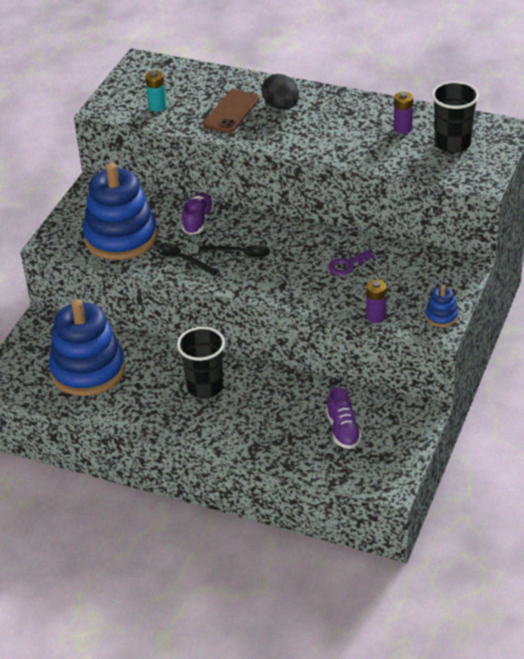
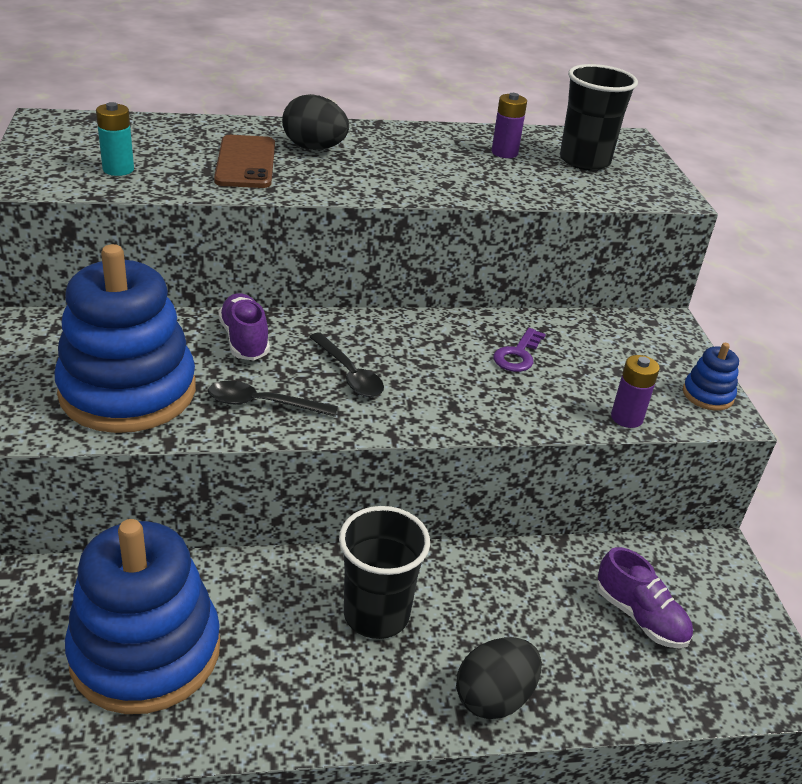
camera: 35 degrees left, 5 degrees down
(234, 439) = (494, 697): none -> black egg
(240, 254) = (349, 373): black spoon -> black spoon turned 75 degrees clockwise

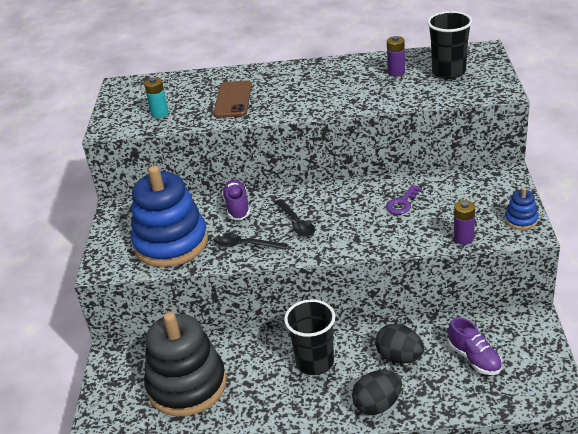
camera: 15 degrees right, 0 degrees up
(145, 651) = (187, 385): blue stacking toy -> black stacking toy
(314, 148) = (275, 84): black egg -> black egg (399, 357)

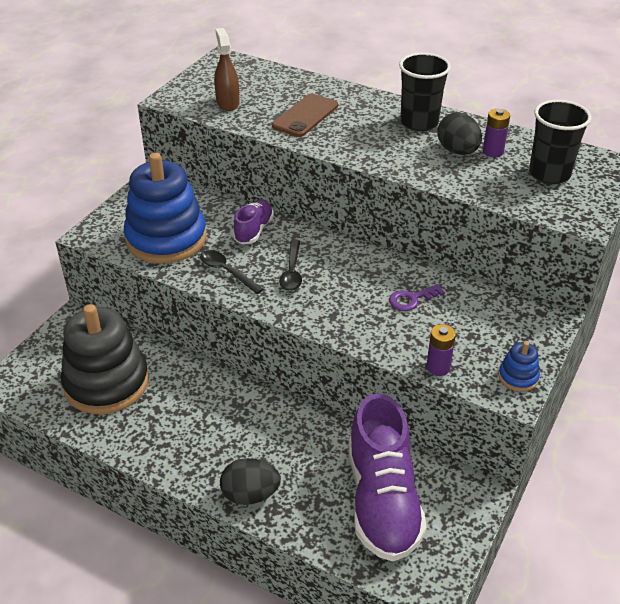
camera: 25 degrees right, 5 degrees up
(160, 113) = (228, 103): turquoise battery -> brown spray bottle
(315, 362) = (231, 421): black cup -> black cup (419, 123)
(399, 357) = (311, 458): black egg -> black egg (457, 151)
(474, 358) = (382, 500): purple shoe -> purple shoe, size x2.01

